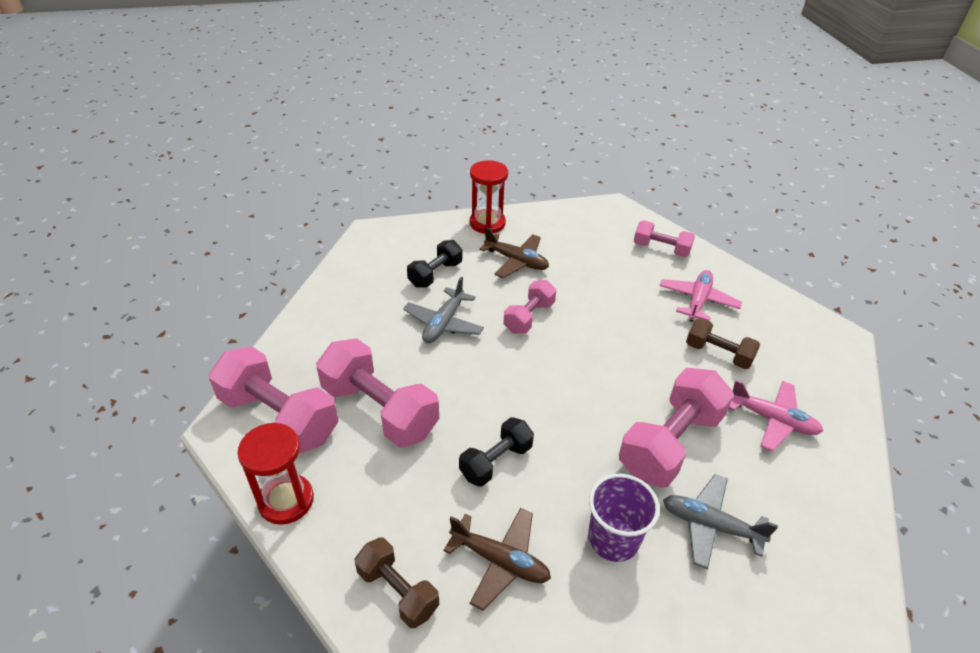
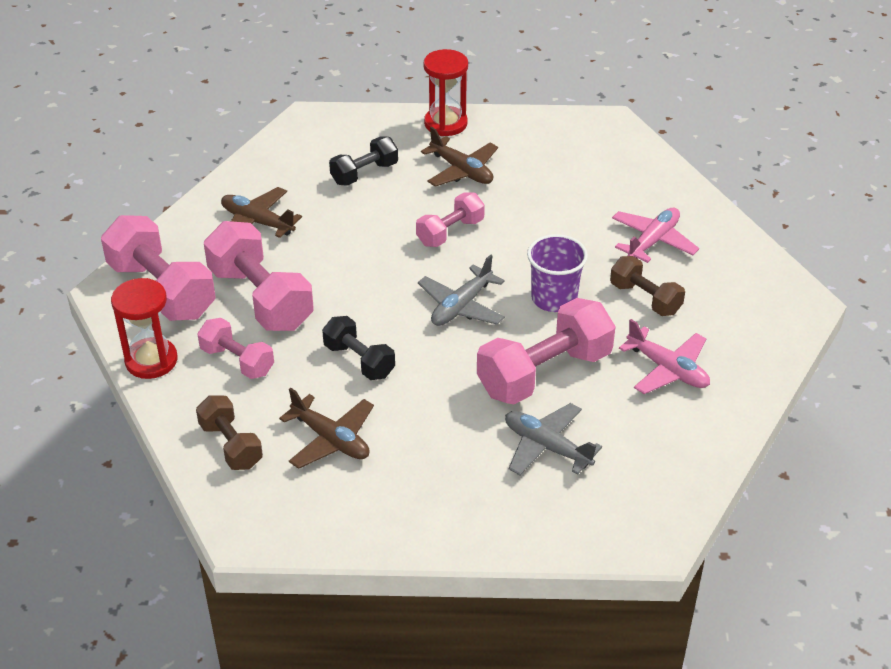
camera: 15 degrees right, 0 degrees up
(354, 332) = (257, 222): none -> brown plane
(444, 323) = (355, 226): grey plane -> grey plane (461, 306)
(496, 461) = (359, 360): black dumbbell -> black dumbbell turned 75 degrees clockwise
(613, 539) = (445, 441): purple cup -> purple cup (554, 298)
(661, 249) = (641, 178): pink dumbbell -> pink dumbbell (237, 361)

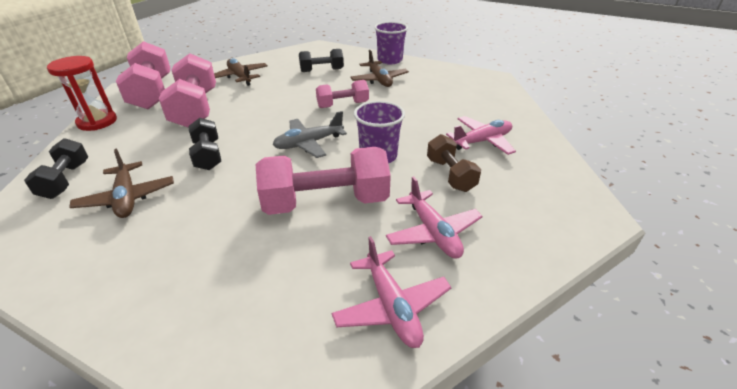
camera: 25 degrees right, 5 degrees down
(231, 445) = (66, 180): brown dumbbell -> black dumbbell
(237, 361) = (139, 135): pink dumbbell -> none
(445, 123) = (390, 60): red hourglass -> purple cup
(547, 447) = (272, 262): grey plane -> none
(675, 445) = (391, 306): none -> pink plane

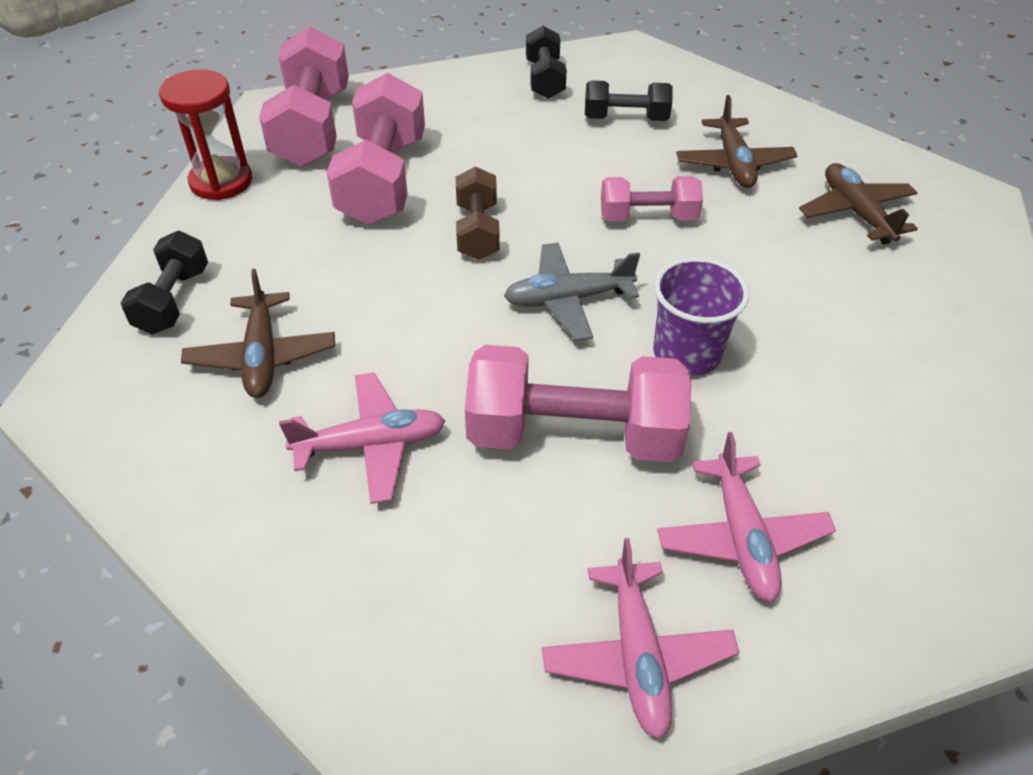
camera: 15 degrees right, 10 degrees up
(208, 155) = (393, 292): black dumbbell -> black dumbbell (545, 79)
(240, 77) = (469, 112): brown plane -> brown plane (856, 212)
(390, 60) = (768, 112): purple cup -> none
(450, 174) = (808, 423): brown dumbbell -> brown dumbbell (477, 231)
(482, 141) = (895, 358): pink plane -> pink plane (371, 445)

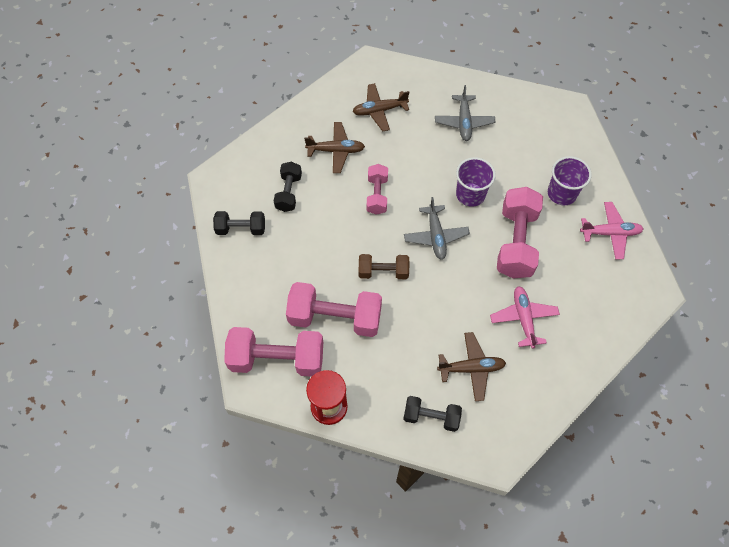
camera: 85 degrees left, 15 degrees up
(741, 537) = (561, 193): pink plane -> purple cup
(889, 341) = (464, 122): none -> grey plane

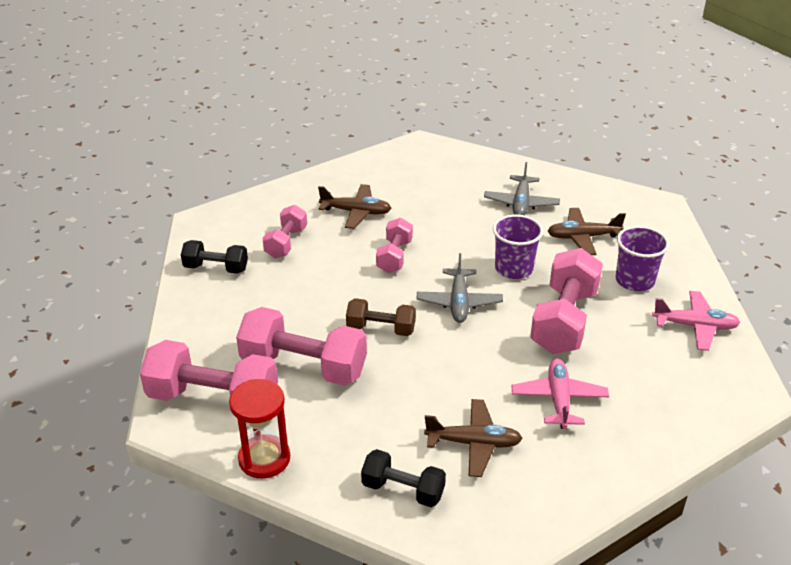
camera: 10 degrees right, 25 degrees down
(289, 192) = (286, 242): black dumbbell -> pink dumbbell
(379, 110) = (419, 184): brown plane -> brown plane (583, 237)

